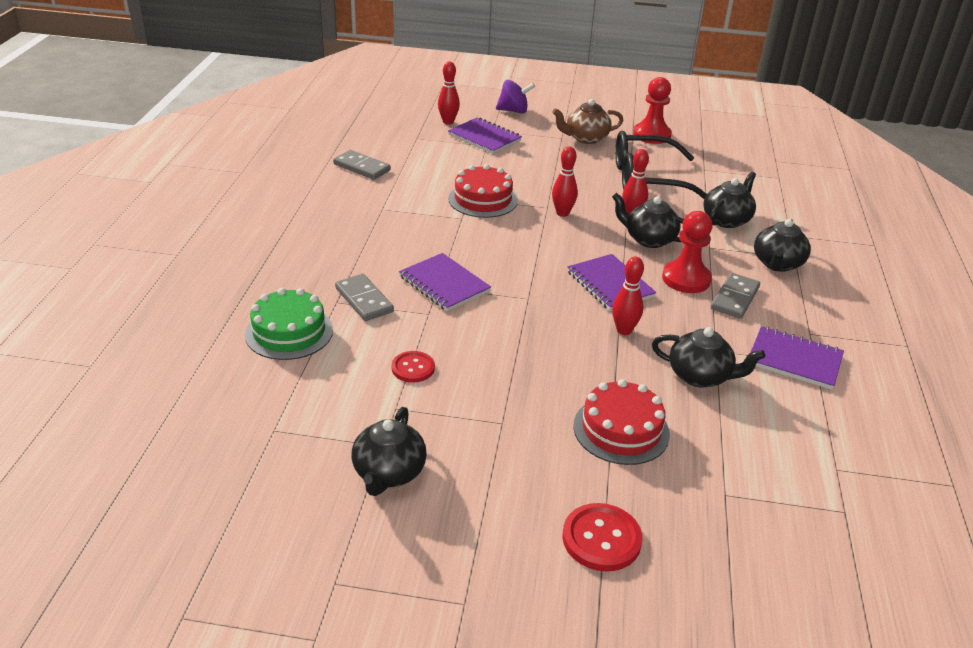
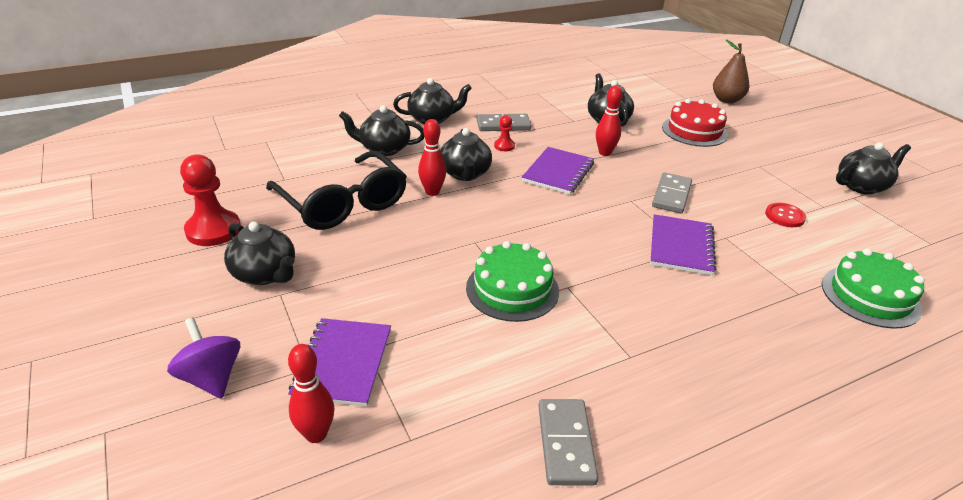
camera: 125 degrees left, 0 degrees up
(364, 300) = (770, 278): grey domino -> grey domino (671, 195)
(483, 199) = (512, 289): red cake -> green cake
(562, 213) = (476, 229): red bowling pin -> none
(586, 138) = (265, 274): brown teapot -> black teapot
(601, 539) = (770, 118): red button -> none
(686, 279) = (504, 146): red pawn -> red pawn, size x0.49
(690, 537) = (726, 100): none -> brown pear
(794, 360) = (544, 98): purple notebook -> none

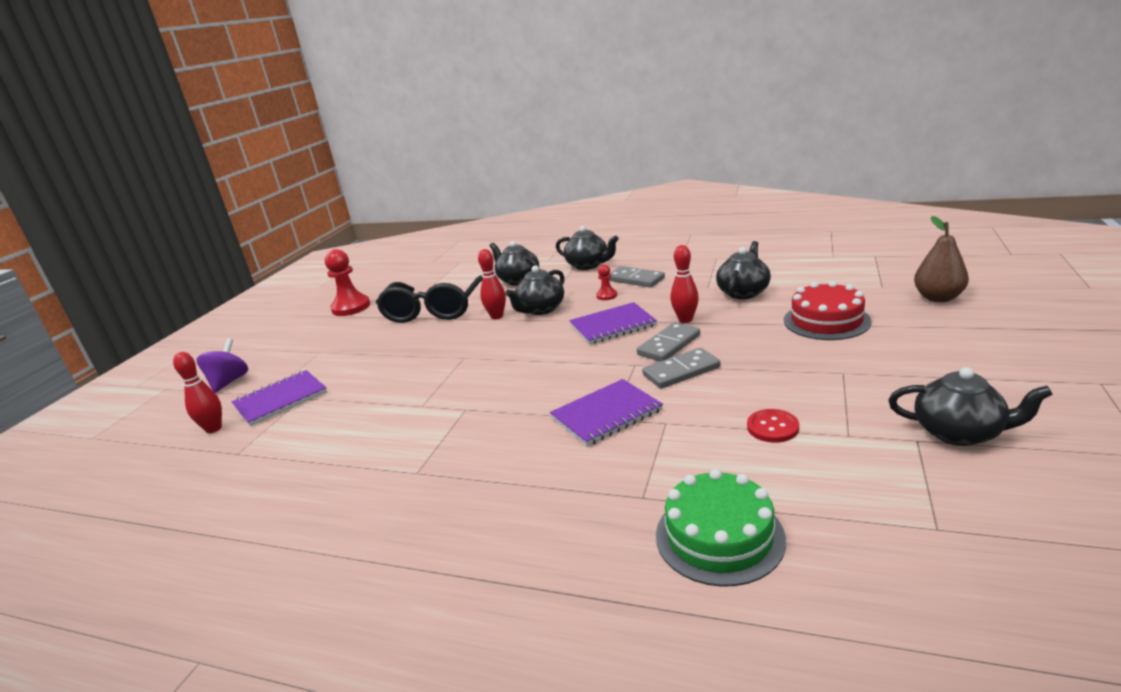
camera: 50 degrees right, 10 degrees down
(265, 274) = (331, 339): black teapot -> none
(512, 289) = (429, 396): green cake -> none
(566, 444) = (287, 500): grey domino -> grey domino (669, 345)

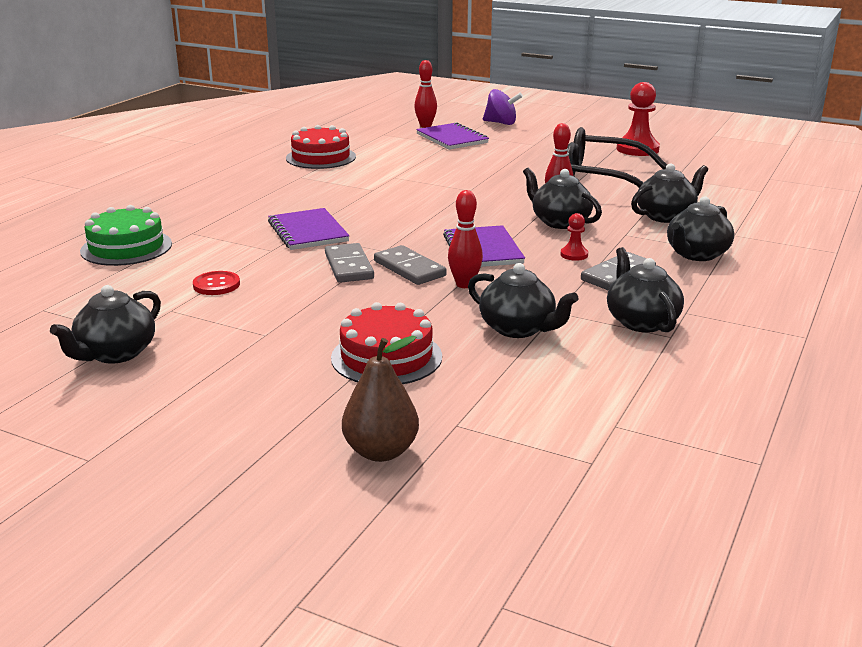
camera: 95 degrees right, 0 degrees up
(333, 478) = (321, 157): none -> red cake
(703, 266) = (641, 321): none -> black teapot

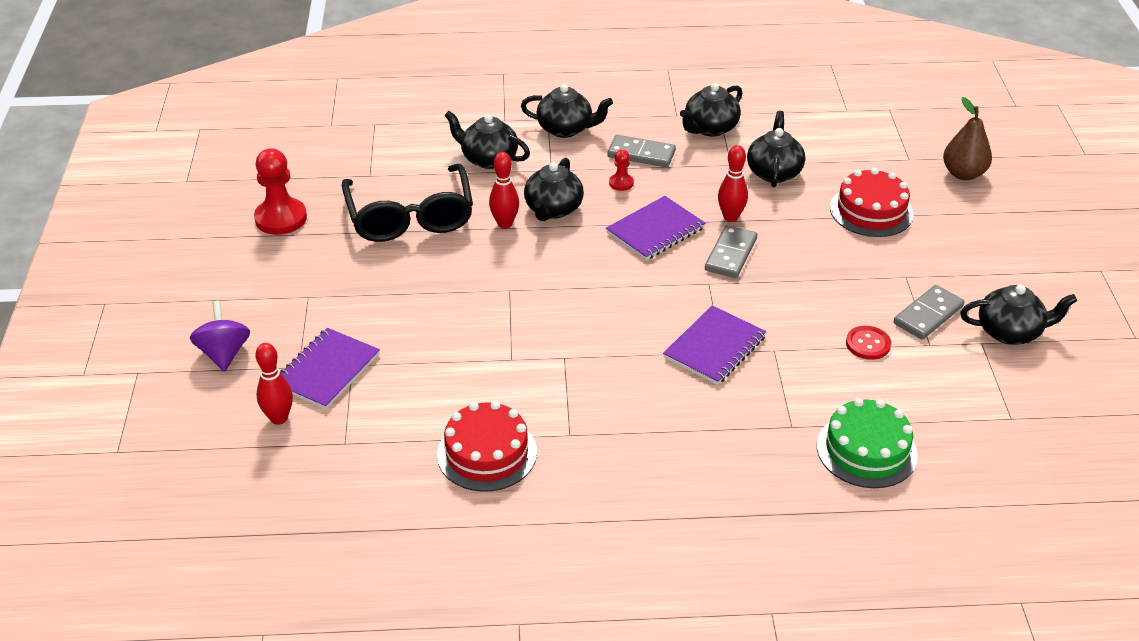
camera: 120 degrees left, 15 degrees up
(349, 266) = (759, 288): grey domino -> grey domino (928, 315)

